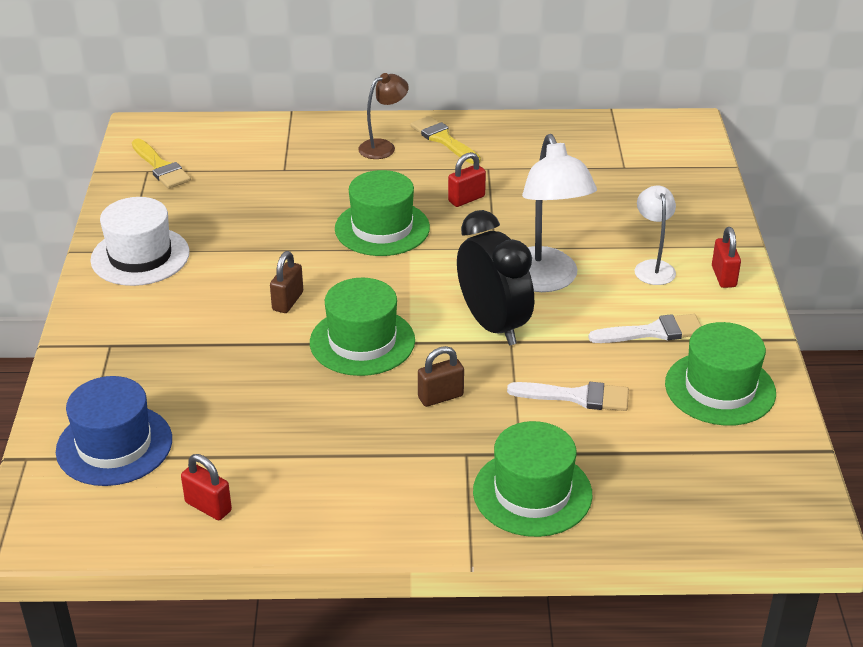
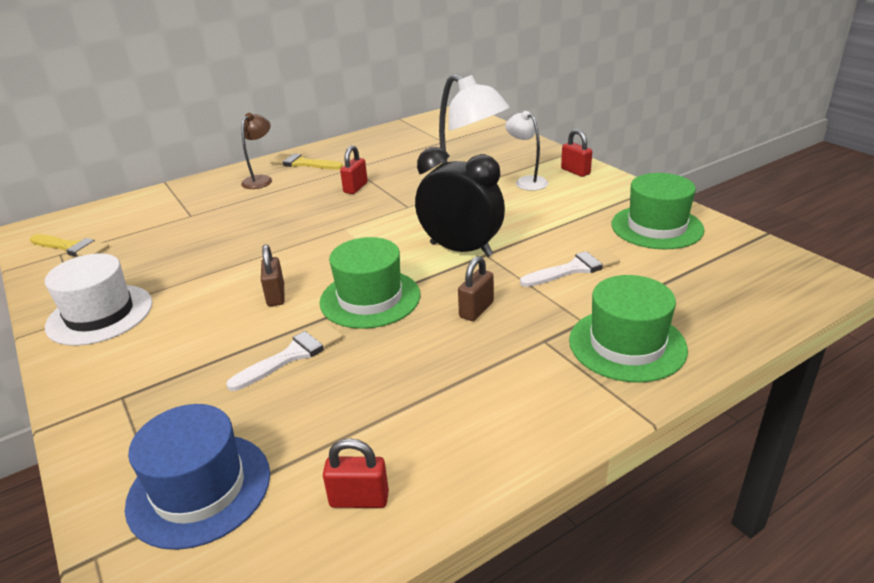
camera: 30 degrees left, 5 degrees down
(382, 228) = (309, 223): green hat -> none
(653, 332) = (573, 213): white brush -> white brush (293, 355)

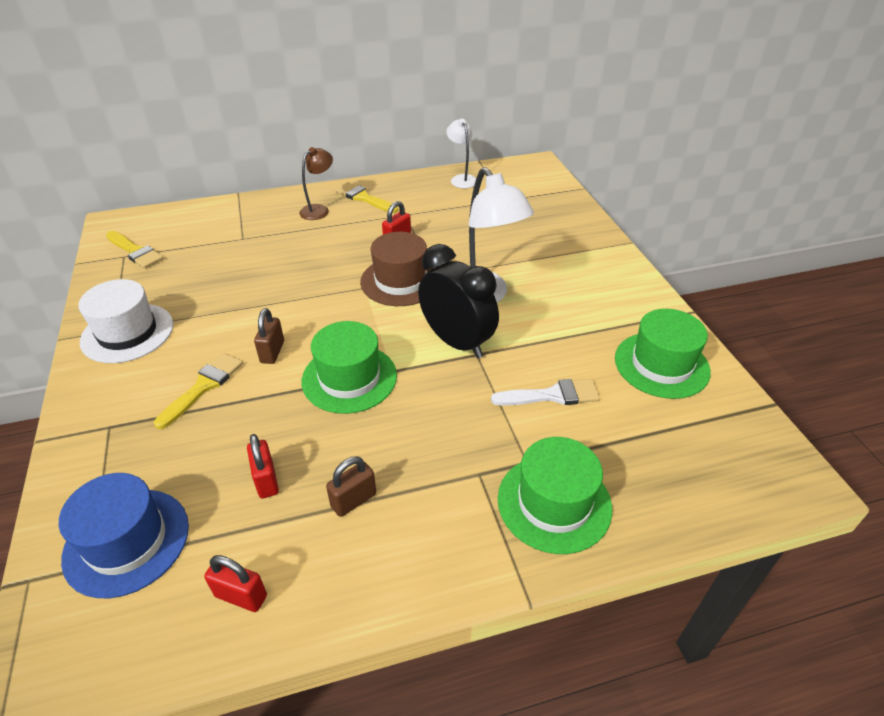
camera: 15 degrees right, 10 degrees up
(215, 339) = (203, 387): none -> yellow brush
(293, 355) = (257, 423): white brush -> none
(377, 216) = (400, 281): none -> brown hat
(476, 310) = (436, 419): brown padlock -> brown padlock (353, 500)
(526, 181) = (561, 271): white lamp -> white lamp (461, 179)
(575, 171) = (616, 270): red padlock -> red padlock (266, 480)

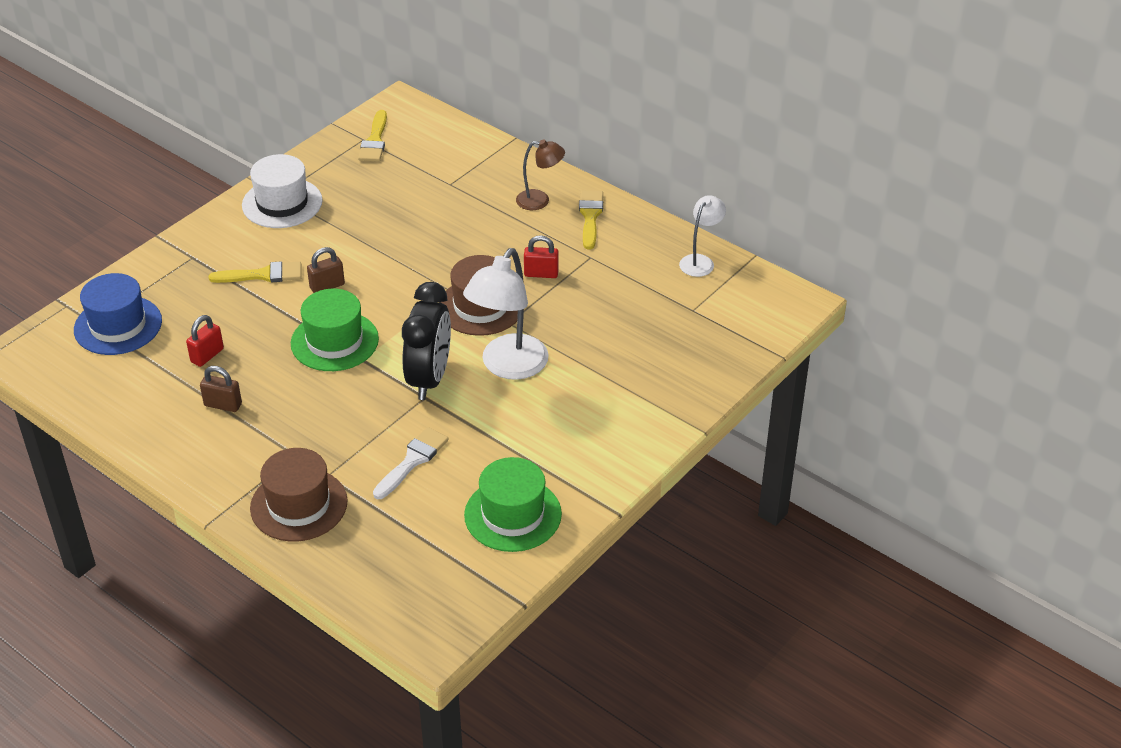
camera: 55 degrees right, 0 degrees up
(241, 596) = (118, 395): red padlock -> none
(552, 395) = (412, 461): white brush -> white brush turned 105 degrees counterclockwise
(554, 503) = (299, 505): green hat -> brown hat

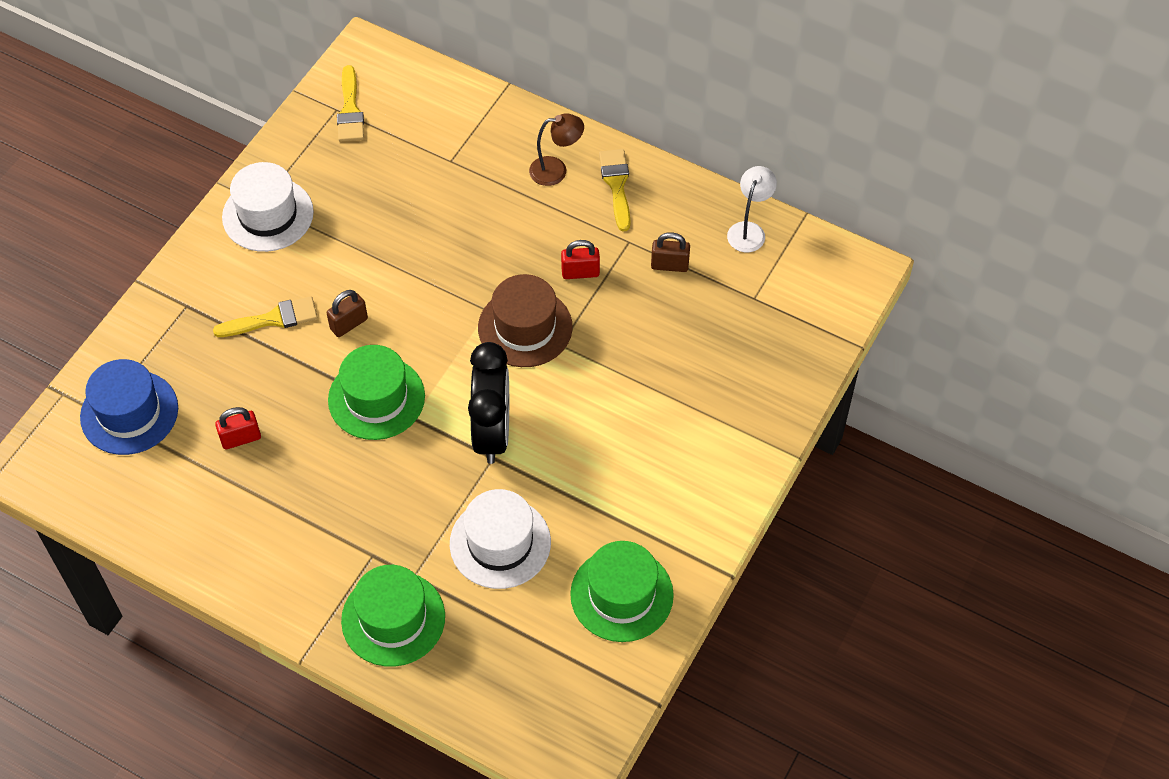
camera: 10 degrees left, 15 degrees up
(207, 355) = (241, 438): red padlock -> red padlock turned 45 degrees clockwise
(223, 405) = (276, 501): brown padlock -> brown padlock (669, 265)
(299, 505) = (393, 618): brown hat -> green hat
(412, 461) = (500, 543): white brush -> white hat
(508, 367) = (573, 404): white lamp -> none

